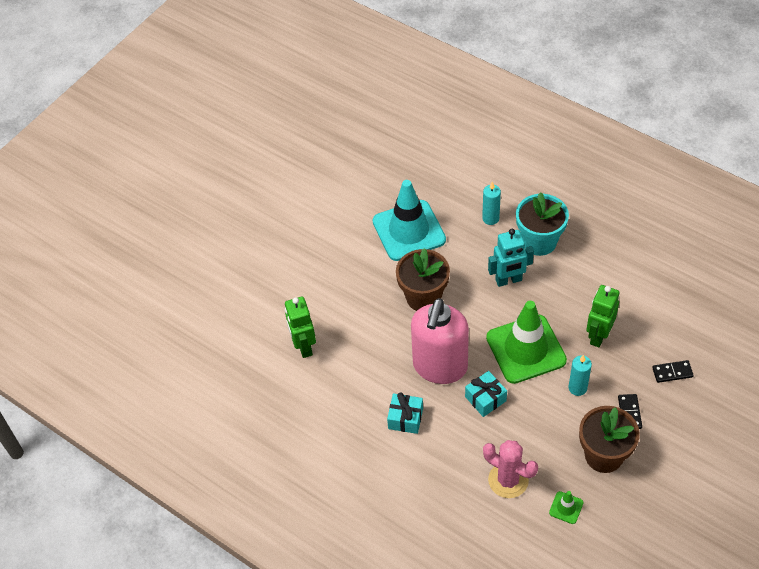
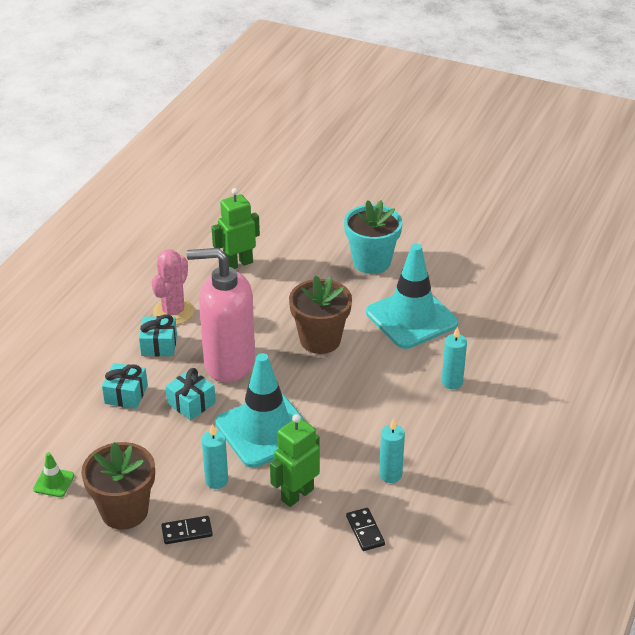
camera: 75 degrees right, 15 degrees down
(466, 448) = (126, 394): none -> turquoise gift
(508, 280) = (362, 406): turquoise robot -> none
(508, 480) = (87, 431): pink cactus -> pink cactus (173, 312)
(526, 349) = (265, 430): green traffic cone -> turquoise traffic cone
(539, 242) = (429, 428): turquoise flower pot -> turquoise flower pot (371, 262)
(584, 274) = (390, 475): none -> turquoise candle
(598, 335) = (297, 494): green robot -> green robot turned 60 degrees counterclockwise
(672, 372) = (253, 572): black domino -> black domino (365, 531)

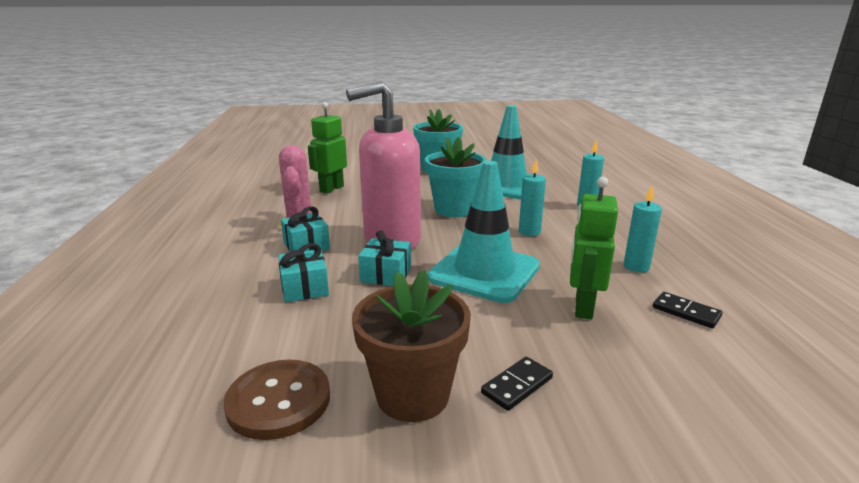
camera: 30 degrees left, 15 degrees down
(54, 482) = (279, 401): green traffic cone -> brown button
(216, 480) = (488, 324): turquoise candle -> turquoise candle (529, 232)
(320, 340) = (454, 209): brown flower pot -> turquoise flower pot

